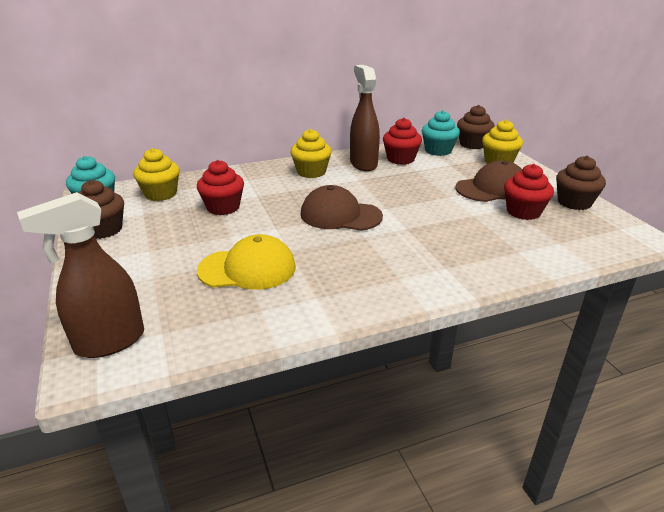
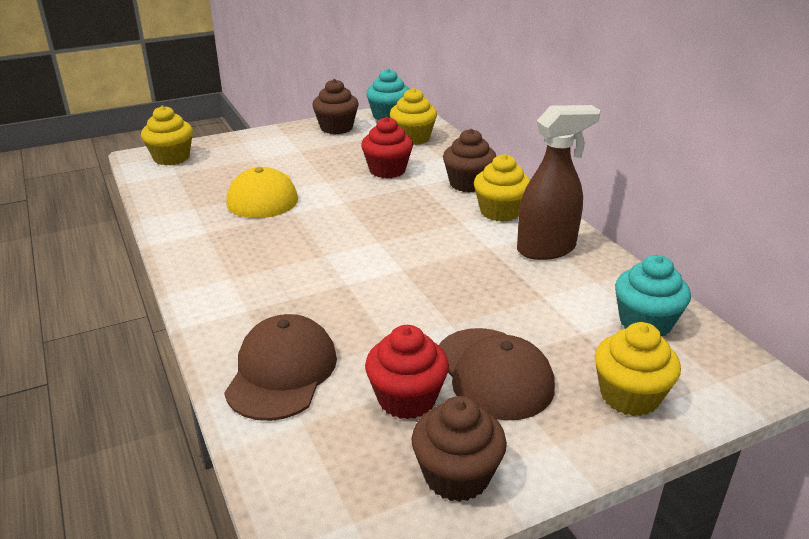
camera: 85 degrees right, 0 degrees up
(109, 342) = (171, 158): brown spray bottle -> yellow cupcake
(340, 215) = (376, 237): brown cap -> brown cap (282, 372)
(400, 159) = (582, 282): red cupcake -> none
(472, 144) = (709, 369): brown cupcake -> brown cupcake (468, 184)

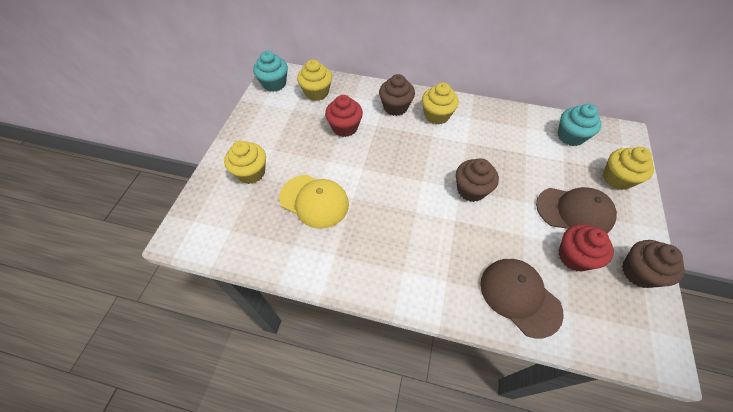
camera: 50 degrees left, 25 degrees up
(171, 158) = (201, 221): yellow cupcake -> yellow cupcake (251, 172)
(336, 128) = (261, 114): brown cupcake -> brown cupcake (471, 190)
(546, 249) = (487, 124): brown spray bottle -> none

